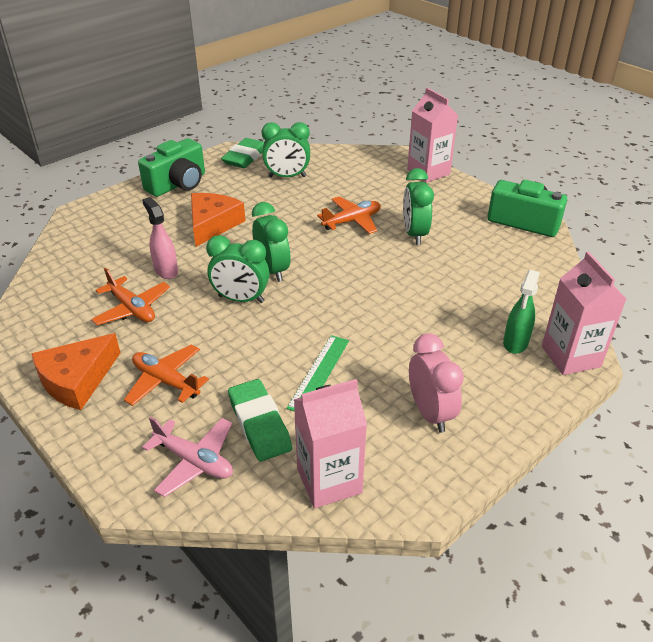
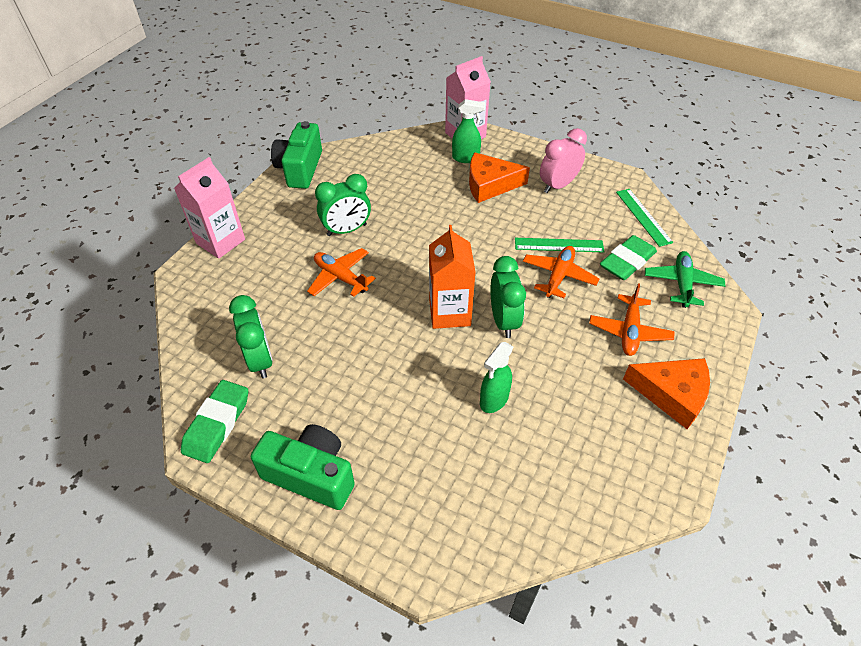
camera: 110 degrees left, 10 degrees up
(132, 308) = (565, 400): orange plane -> orange plane (558, 276)
(166, 270) = (493, 400): pink spray bottle -> green spray bottle
(194, 461) = (682, 284): pink plane -> green plane
(212, 224) = (391, 394): orange cheese -> orange cheese (490, 184)
(245, 157) = (217, 424): green eraser -> green eraser turned 75 degrees counterclockwise
(272, 270) = (449, 312): green clock -> orange carton
(329, 480) = (643, 217): pink carton -> green ruler

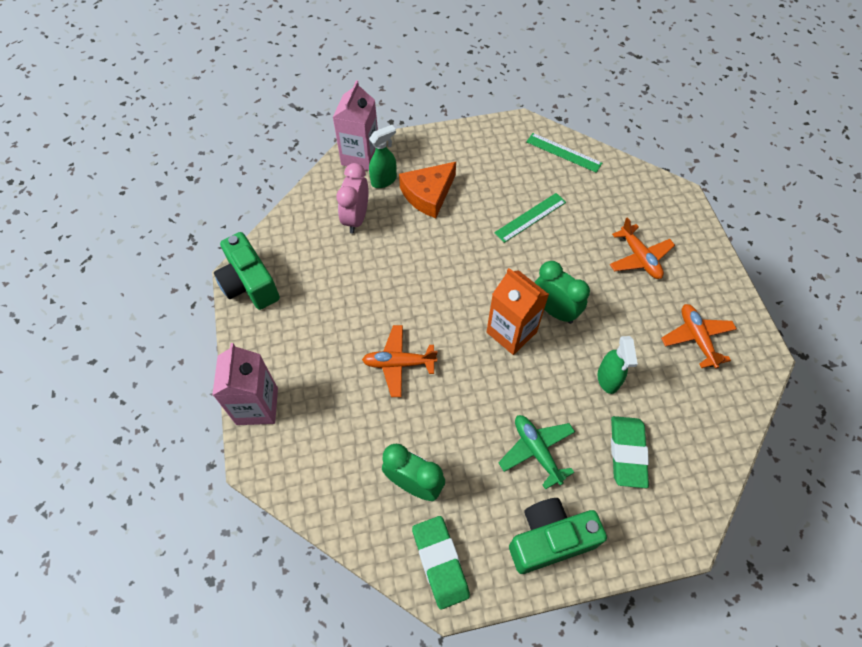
camera: 40 degrees left, 10 degrees up
(347, 230) = (357, 316): green clock -> none
(558, 185) = (479, 162): pink clock -> pink clock (356, 218)
(558, 276) = (555, 245): orange plane -> orange plane (696, 338)
(627, 261) = (587, 200): green eraser -> green eraser (627, 453)
(672, 394) = (704, 288): orange cheese -> none
(682, 284) = (636, 194): green plane -> green plane (536, 451)

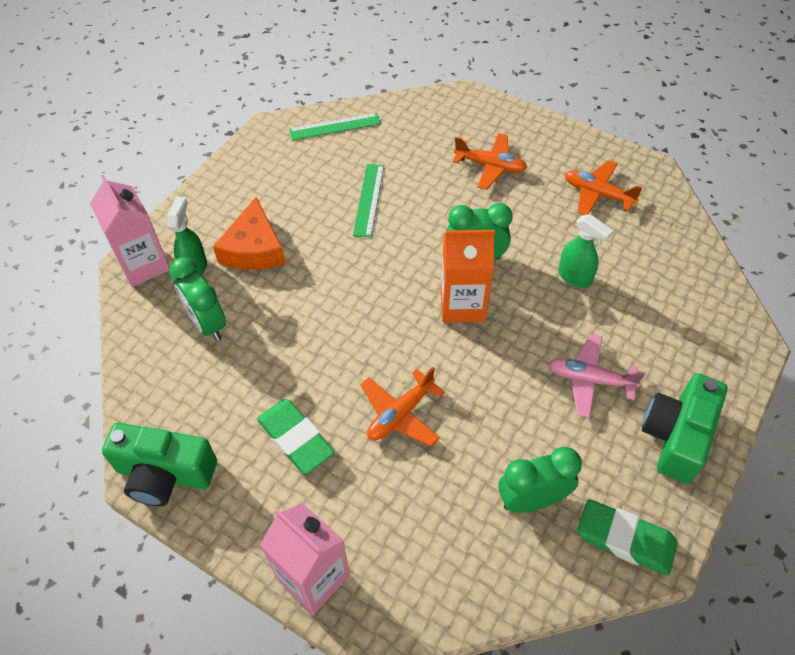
camera: 45 degrees left, 5 degrees down
(356, 218) = (207, 323): pink clock -> green clock
(536, 451) = (590, 379): green plane -> pink plane
(627, 453) = (650, 320): green eraser -> green eraser (295, 439)

